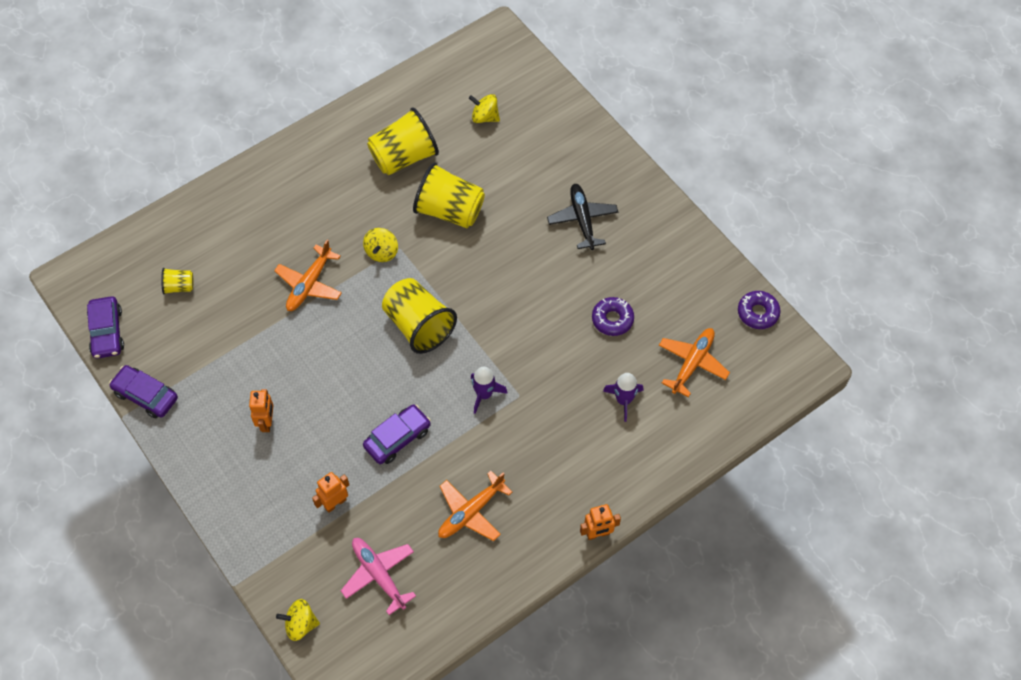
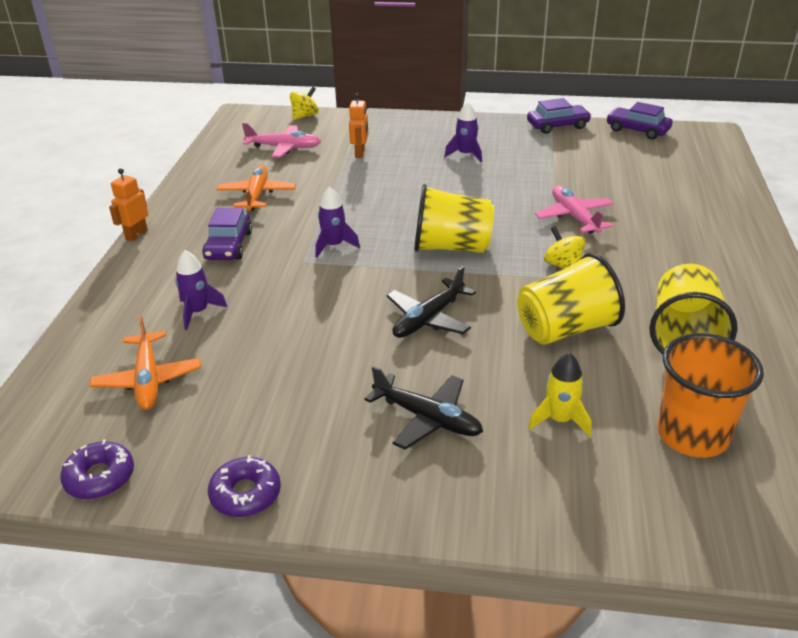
camera: 135 degrees right, 25 degrees down
(179, 287) = (648, 166): yellow cup -> none
(267, 422) = (465, 154): orange robot -> purple rocket
(309, 284) = (574, 217): orange plane -> pink plane
(397, 438) = (365, 193): purple car -> purple car (229, 245)
(484, 117) = (692, 435): yellow spinning top -> orange cup
(505, 279) = (429, 318): none -> black plane
(527, 169) = (560, 420): none -> yellow rocket
(612, 319) = (279, 358): purple donut -> purple donut (245, 494)

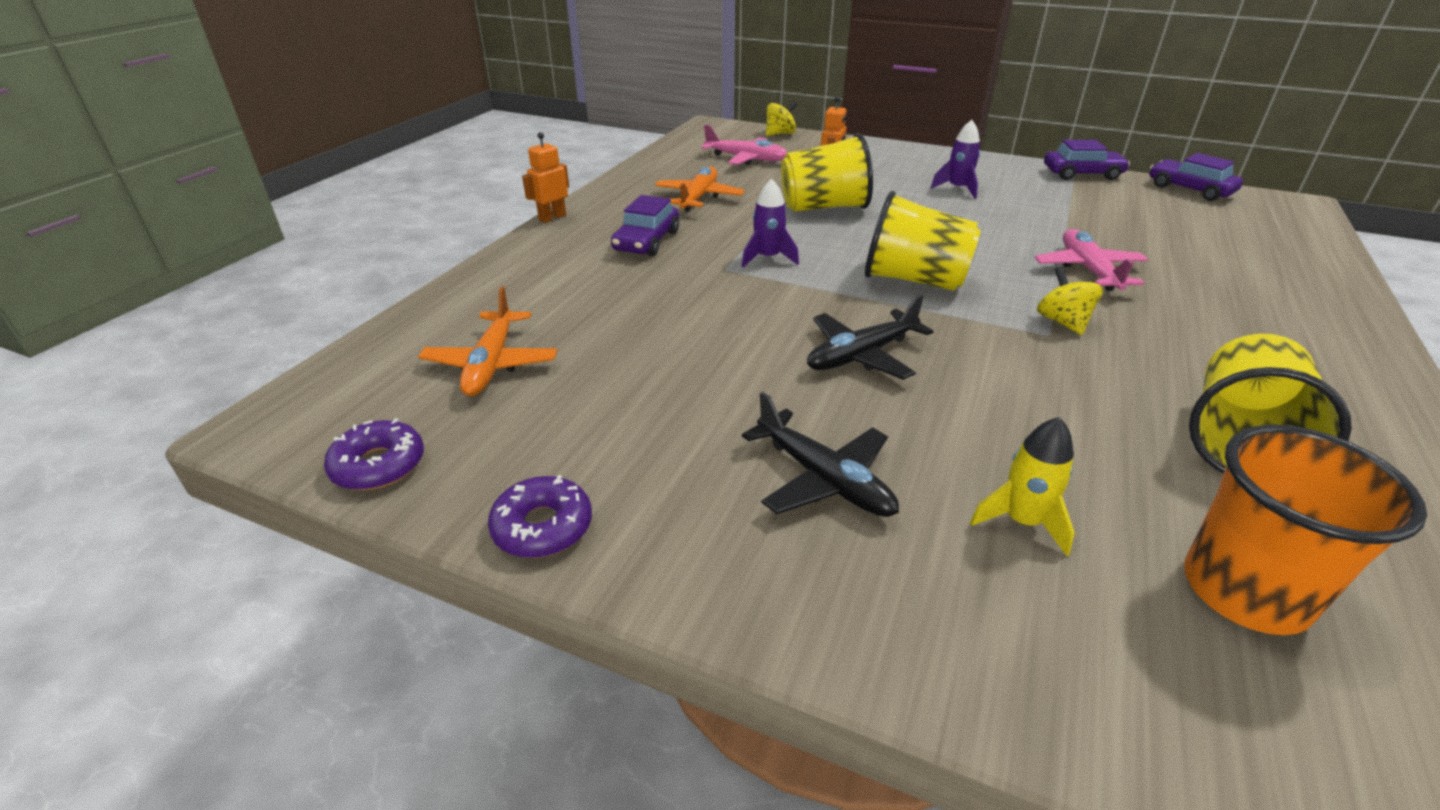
camera: 15 degrees right, 0 degrees up
(198, 312) = (582, 302): purple rocket -> none
(565, 329) = (1052, 400): yellow cup -> yellow cup (824, 207)

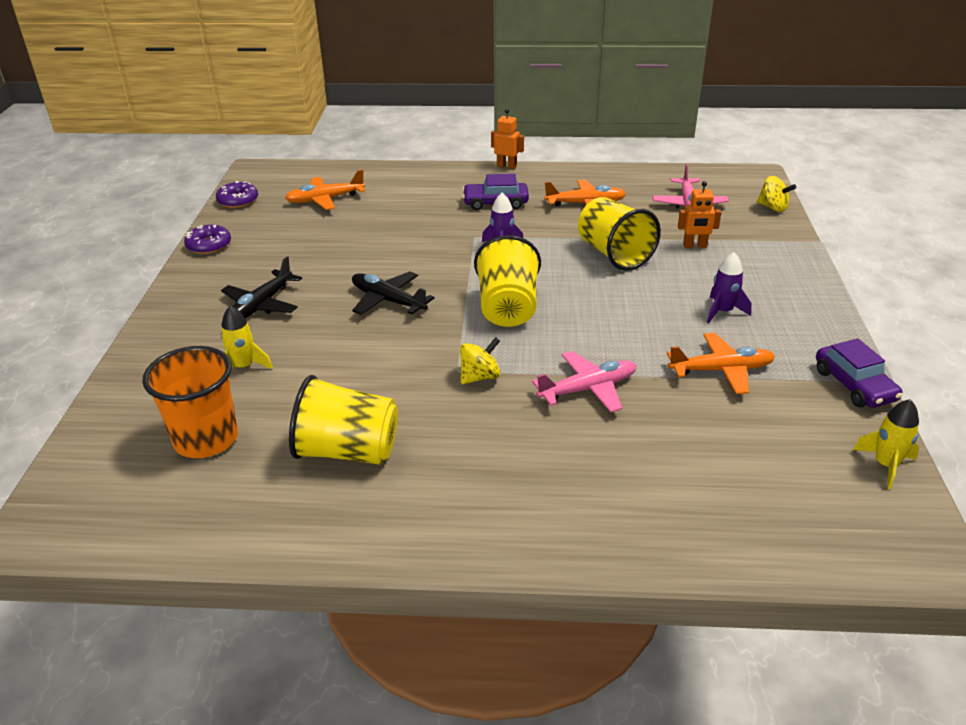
camera: 70 degrees right, 0 degrees up
(1057, 210) = (720, 370): none -> orange plane
(1189, 189) = (885, 465): purple car -> yellow rocket

